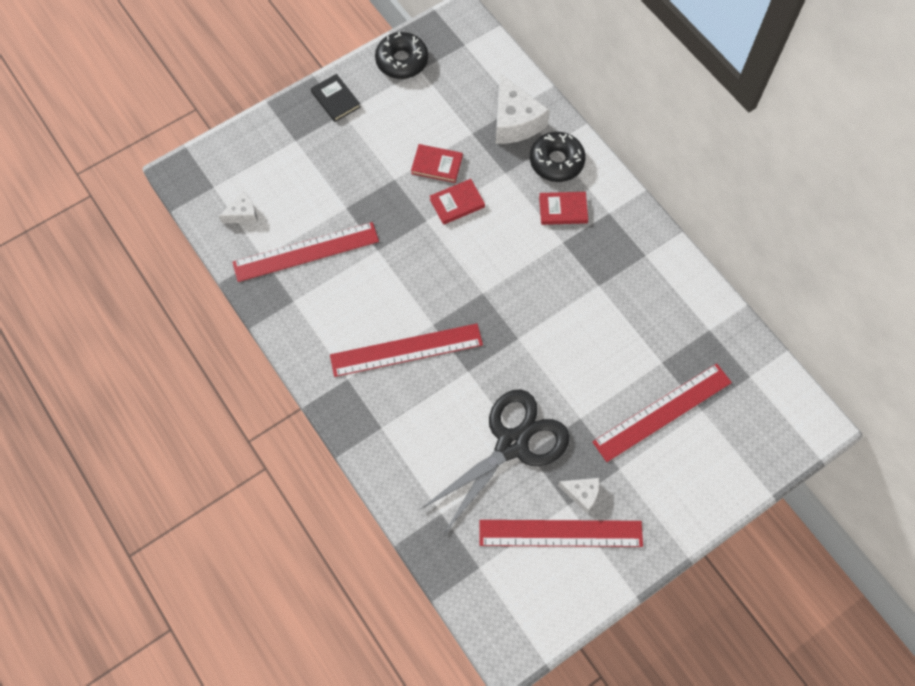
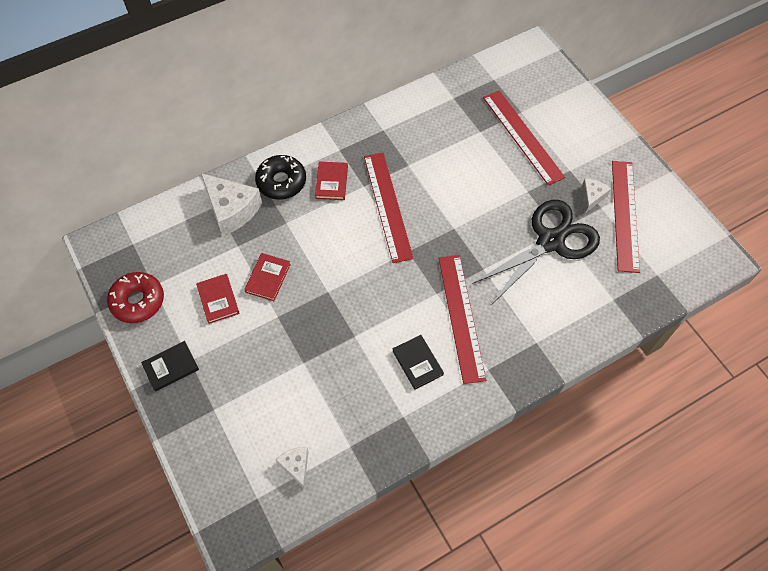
camera: 85 degrees left, 5 degrees down
(306, 252) = (349, 402): red ruler -> red ruler (388, 206)
(351, 310) = (417, 363): none -> black book
(402, 61) = (138, 301): black donut -> red donut
(457, 203) = (313, 264): red book -> red book (218, 299)
(512, 444) = (550, 241): black scissors -> black scissors turned 90 degrees clockwise
(515, 121) = (232, 210): white cheese -> white cheese turned 60 degrees clockwise

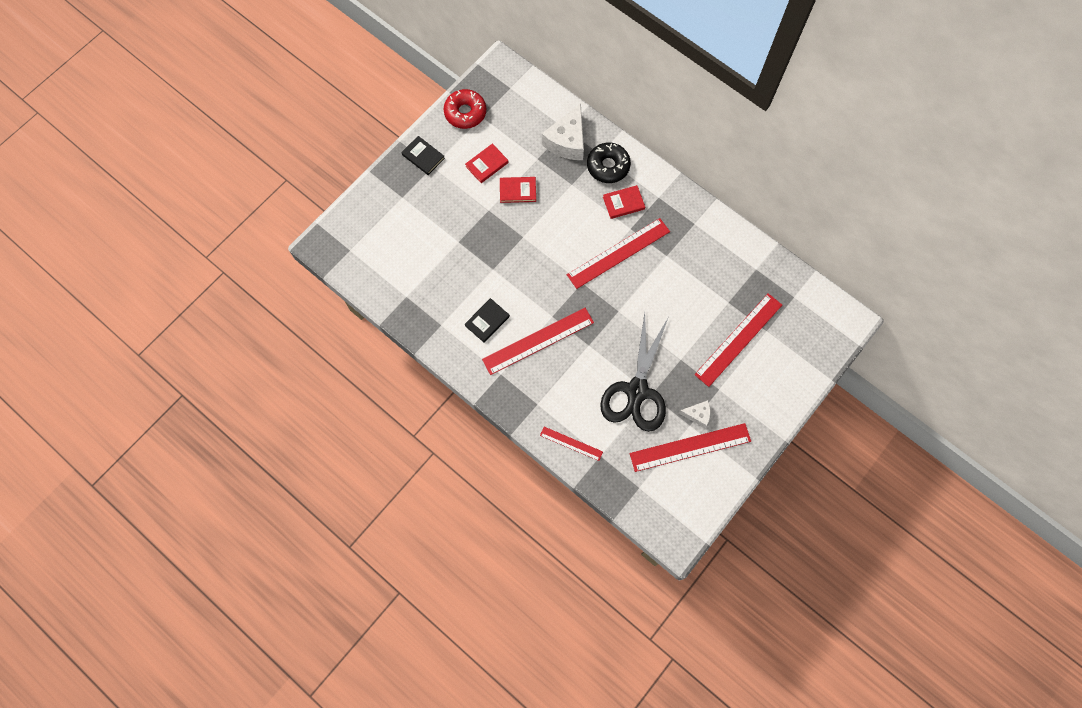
camera: 70 degrees right, 10 degrees up
(296, 466) = (380, 266): white cheese -> none
(550, 241) = (637, 391): black scissors -> black scissors turned 75 degrees clockwise
(592, 323) = (571, 443): none -> red ruler

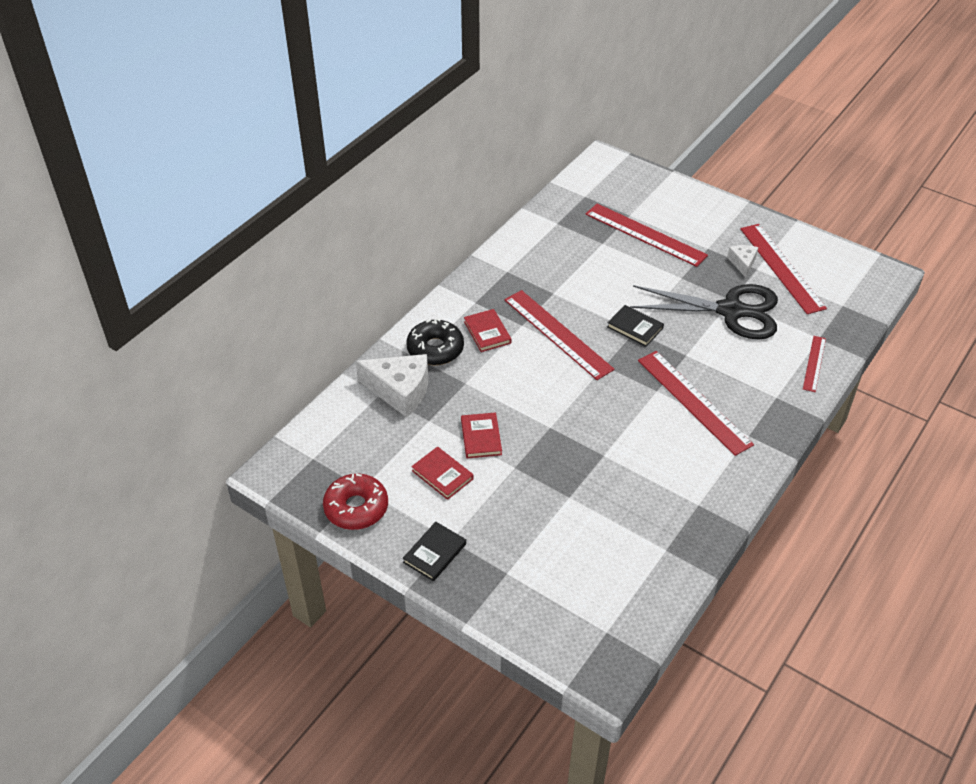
camera: 95 degrees left, 25 degrees down
(487, 321) = (680, 454): black book -> black book (635, 327)

